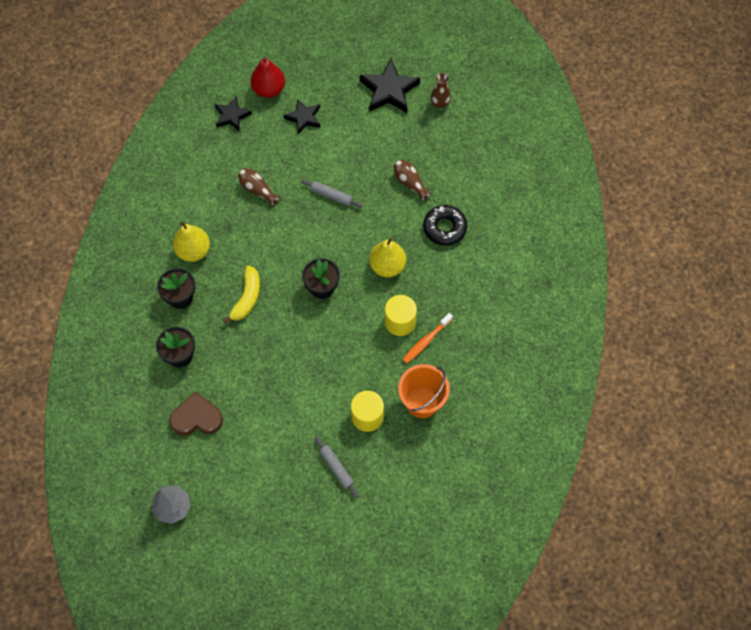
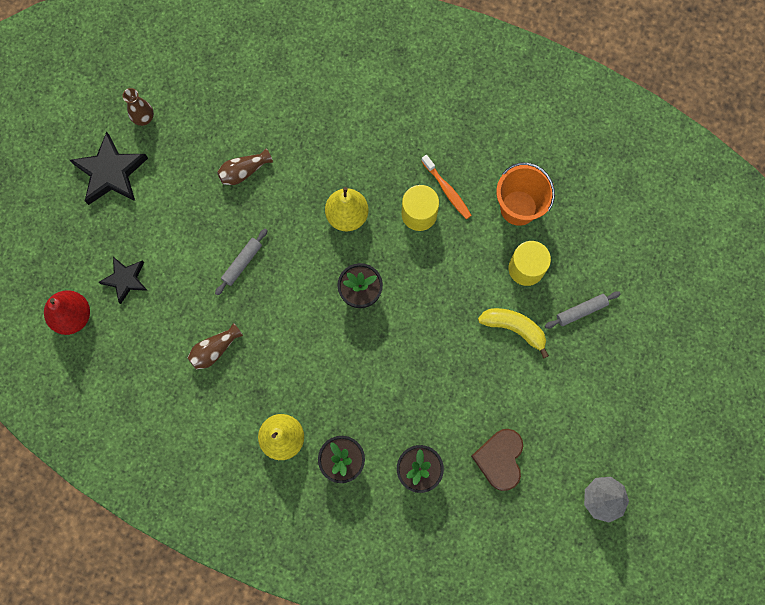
camera: 80 degrees left, 10 degrees up
(232, 116) = (101, 367): black star -> none
(247, 298) = (358, 382): yellow banana -> yellow banana (514, 328)
(444, 228) = (311, 144): black donut -> none

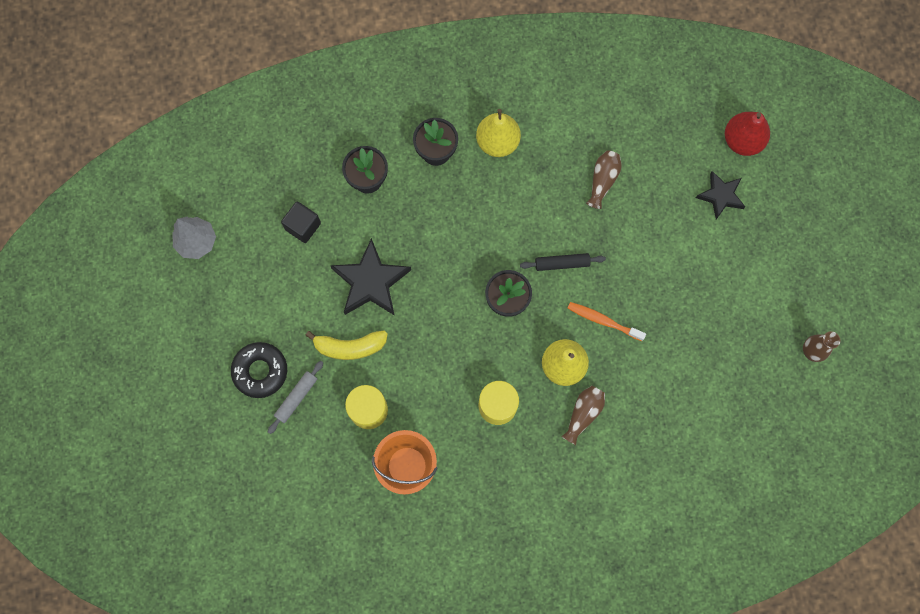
camera: 150 degrees right, 0 degrees up
(111, 172) = (804, 282): black star -> black star (371, 282)
(242, 263) = (629, 268): grey rolling pin -> none
(244, 171) = (685, 353): brown vase -> brown vase (583, 414)
(295, 298) = (562, 263): none -> black rolling pin
(447, 190) = (484, 444): orange toothbrush -> orange toothbrush (603, 321)
(499, 459) = (303, 226): brown heart -> black cube
(601, 350) = (260, 371): none -> black donut

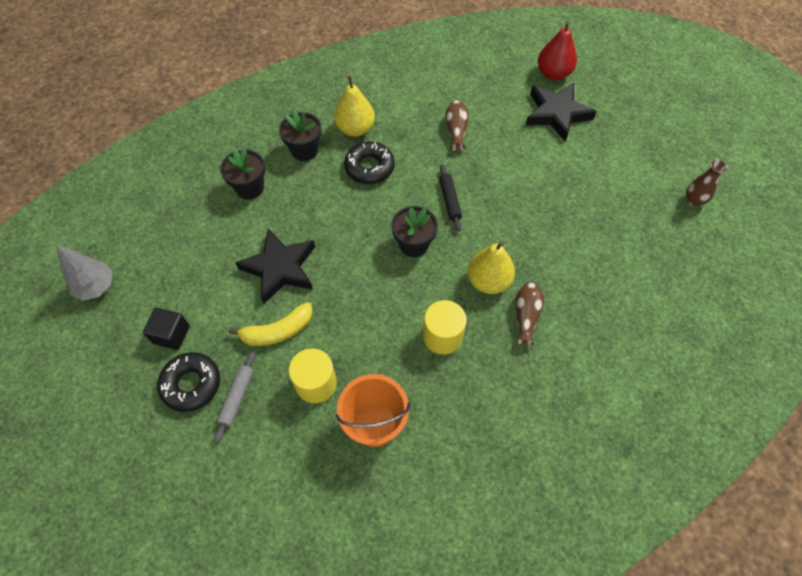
camera: 20 degrees left, 15 degrees down
(303, 226) = (199, 242): black cube -> black cube (171, 334)
(495, 196) = (369, 167): none -> black donut
(562, 263) = (449, 200): black rolling pin -> black rolling pin turned 75 degrees counterclockwise
(603, 321) = (506, 233): orange toothbrush -> none
(721, 196) = (557, 114): black star -> black star, size x1.61

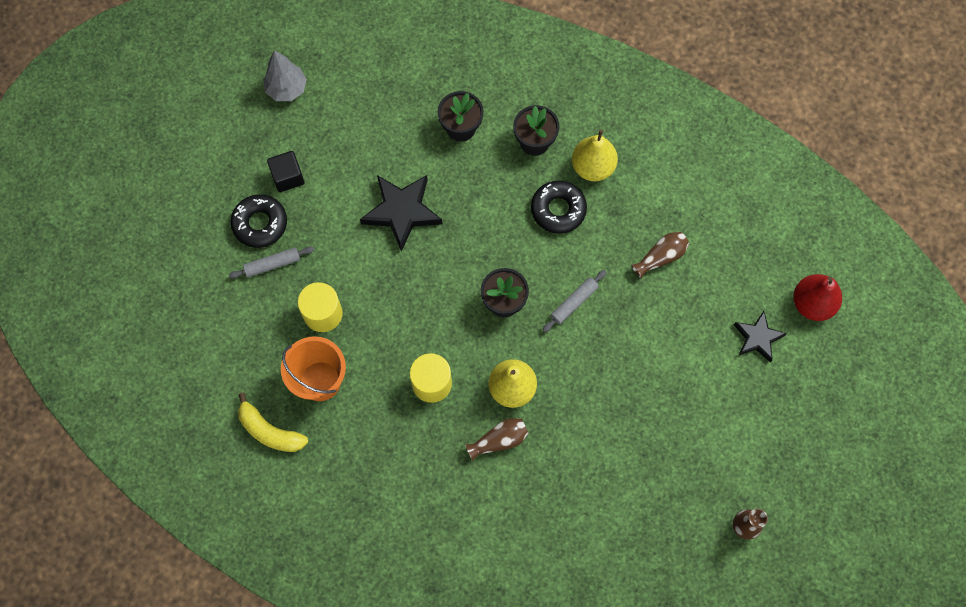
camera: 55 degrees right, 10 degrees up
(278, 331) = (346, 253): yellow banana -> yellow banana (270, 431)
(449, 200) = (574, 303): black rolling pin -> grey rolling pin
(557, 114) = (757, 338): black star -> black star, size x0.62

